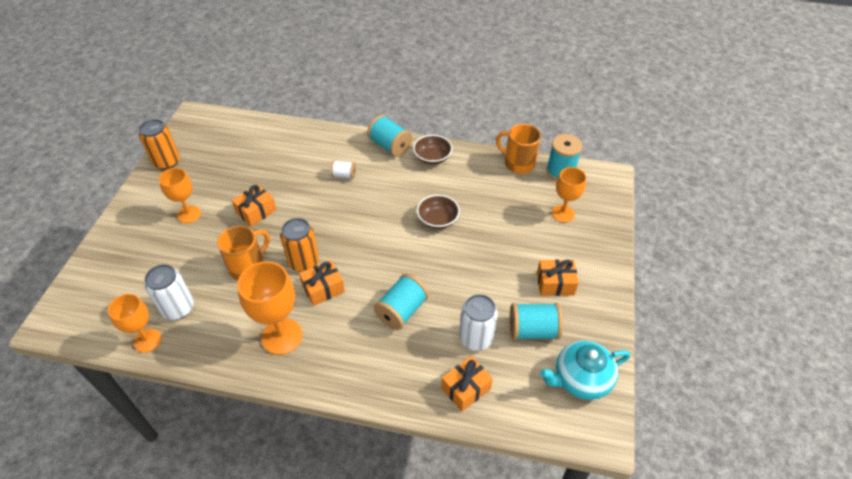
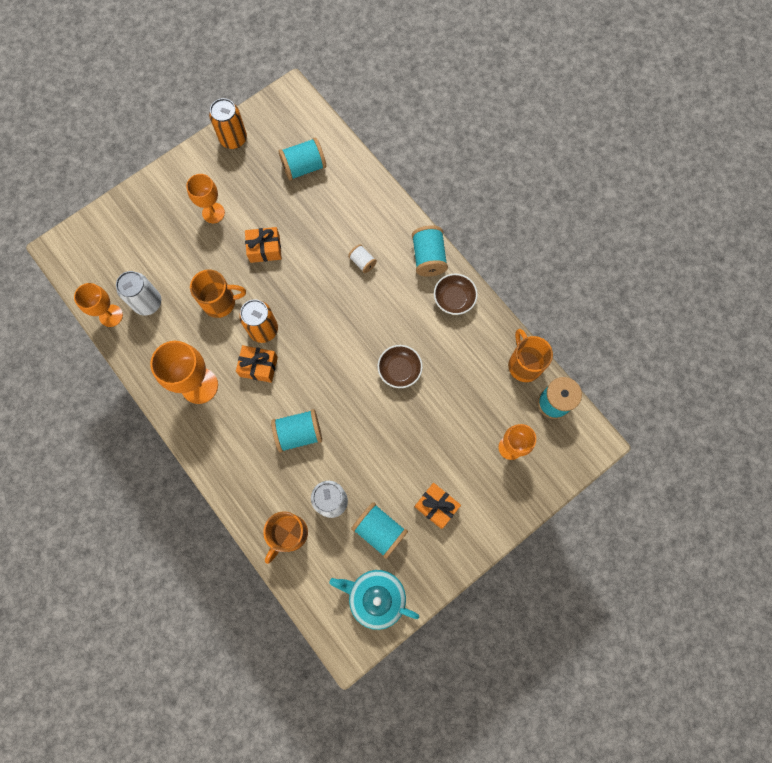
camera: 40 degrees right, 25 degrees up
(243, 148) = (304, 167): none -> turquoise spool
(466, 388) = (289, 534): orange gift -> orange mug

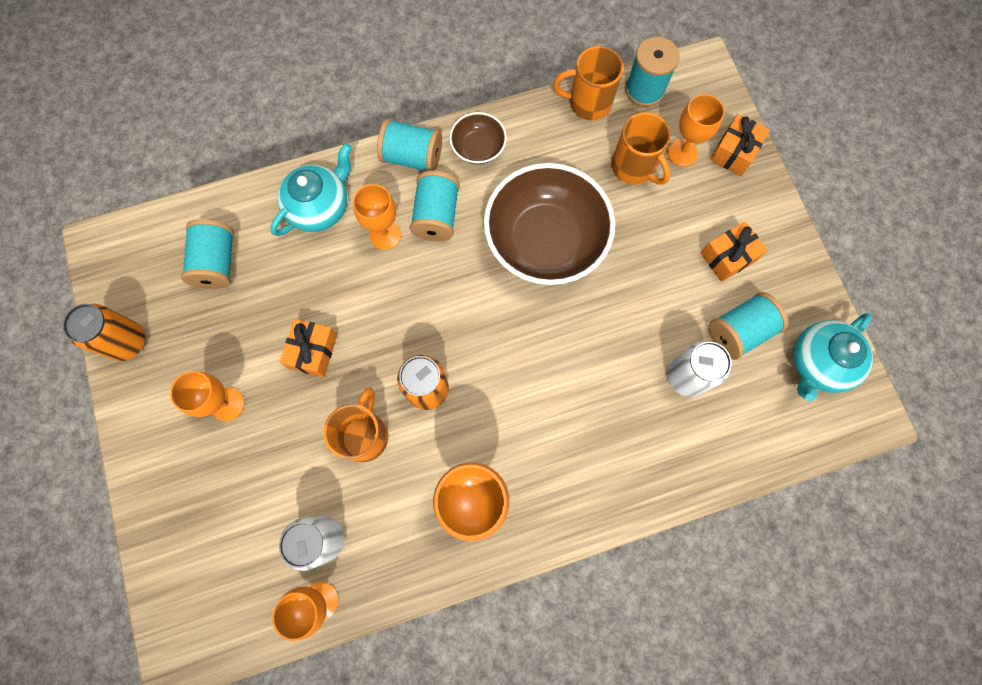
camera: 70 degrees left, 0 degrees up
(259, 366) = (477, 411): orange gift -> orange gift (734, 152)
(289, 534) = (713, 443): orange mug -> orange mug (634, 167)
(298, 433) = (585, 389): turquoise spool -> turquoise spool (436, 216)
(362, 262) = (385, 235): white spool -> orange goblet
(367, 213) = (320, 207): none -> turquoise teapot
(399, 370) = (545, 240): brown bowl -> brown bowl, size x2.12

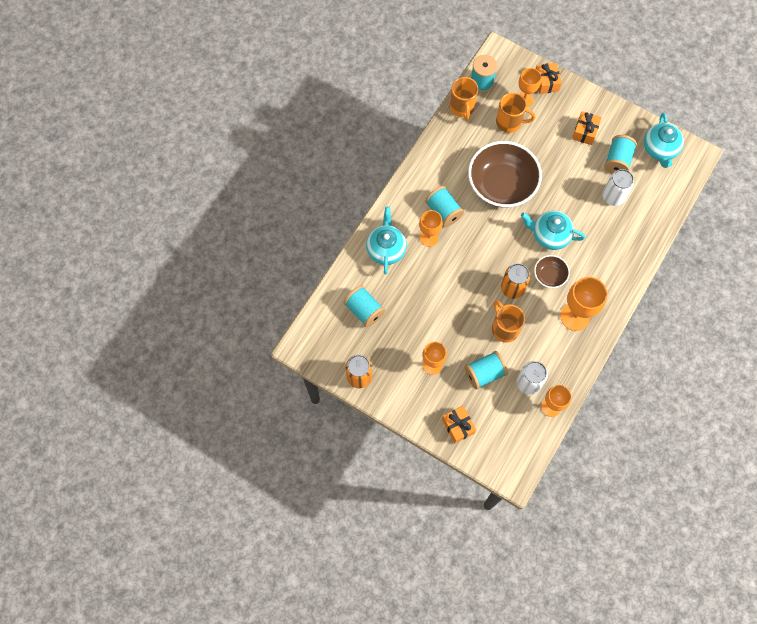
camera: 40 degrees left, 5 degrees down
(313, 351) = (447, 313): orange gift -> orange gift (458, 426)
(412, 157) = (406, 193): turquoise spool -> turquoise spool (484, 373)
(478, 148) = (432, 166): brown bowl -> brown bowl (549, 275)
(546, 358) = (549, 235): none -> turquoise teapot
(588, 103) = (462, 107): orange mug -> orange mug turned 60 degrees counterclockwise

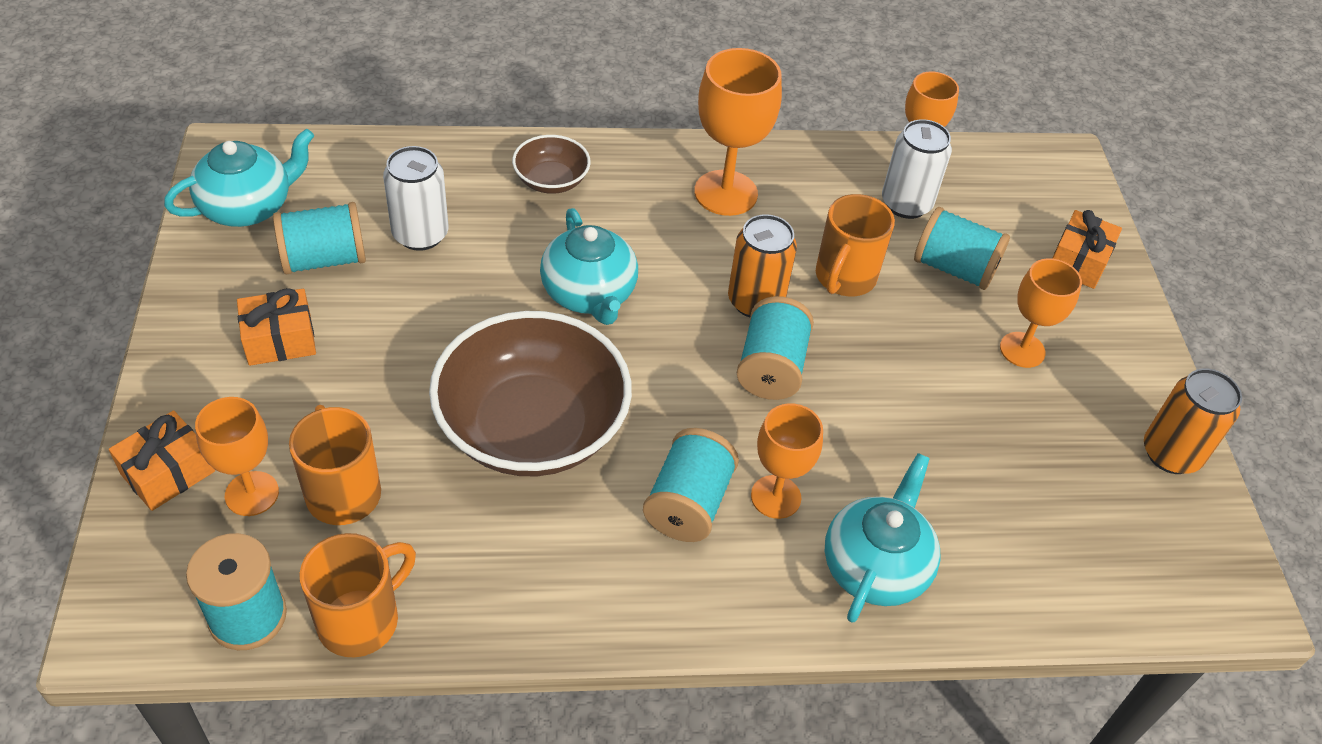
camera: 130 degrees left, 20 degrees down
(364, 310) = (1044, 525): turquoise spool -> turquoise spool (771, 367)
(386, 249) = (875, 566): turquoise teapot -> turquoise teapot turned 150 degrees clockwise
(549, 275) = (677, 259): brown bowl -> brown bowl (551, 180)

